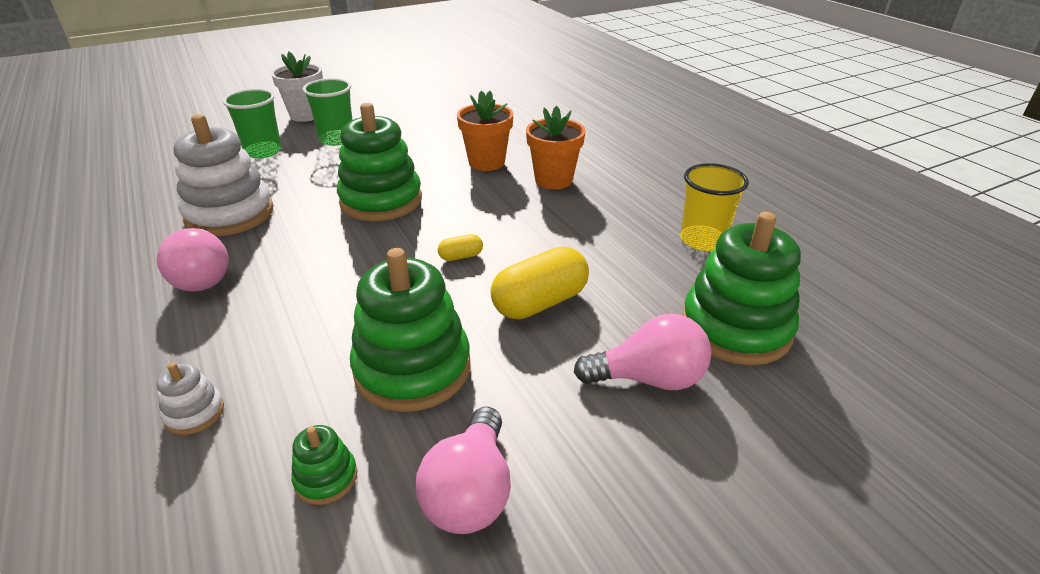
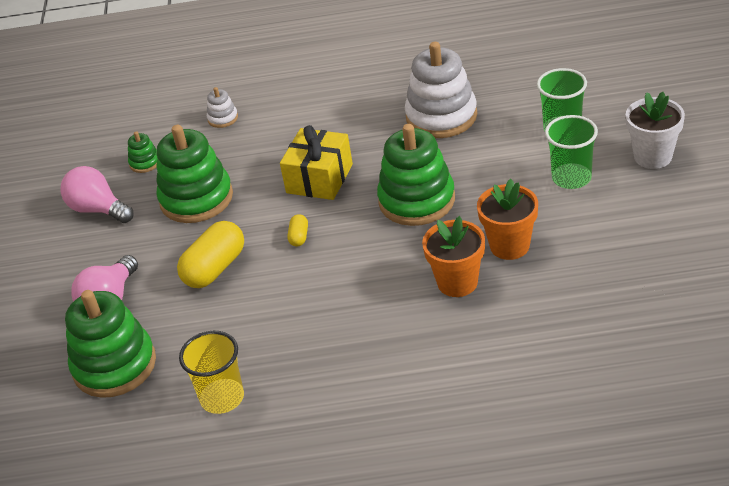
camera: 120 degrees right, 5 degrees up
(203, 277) = (355, 110): pink light bulb -> none
(352, 269) = (319, 178): none -> yellow gift
(540, 303) = (215, 268): yellow capsule -> yellow capsule turned 45 degrees clockwise
(553, 180) = (390, 325): orange flower pot -> orange flower pot (509, 246)

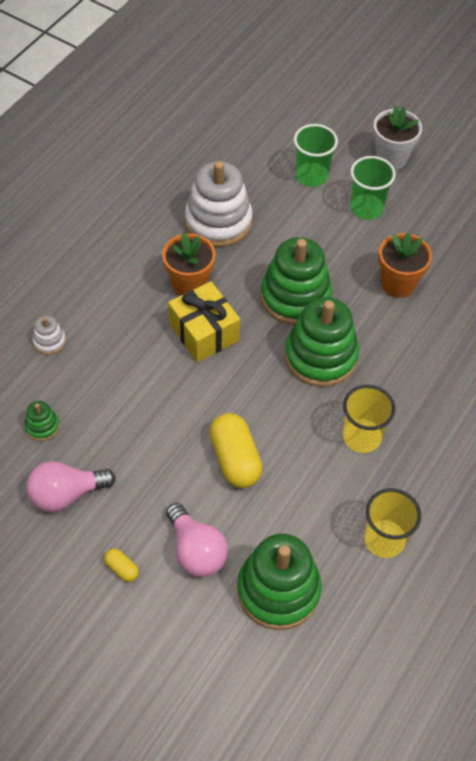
camera: 60 degrees left, 15 degrees up
(196, 198) = (134, 420): green stacking toy -> green stacking toy (320, 356)
(299, 237) = (257, 387): yellow capsule -> yellow capsule (122, 569)
(314, 323) = (361, 437): none -> yellow cup
(457, 282) = (404, 334): orange flower pot -> orange flower pot (189, 284)

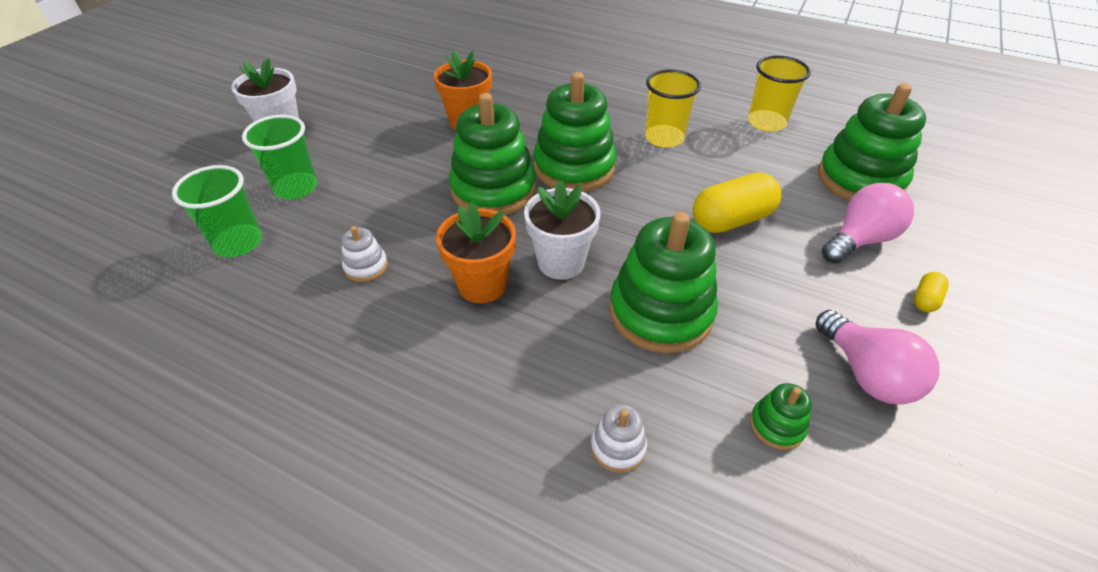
camera: 95 degrees left, 10 degrees down
(144, 385) = (660, 312): none -> green stacking toy
(204, 332) = (561, 262): yellow gift -> white flower pot
(218, 221) = (366, 266): white stacking toy -> white stacking toy, size x0.45
(366, 208) = (357, 145): green cup -> green cup (238, 242)

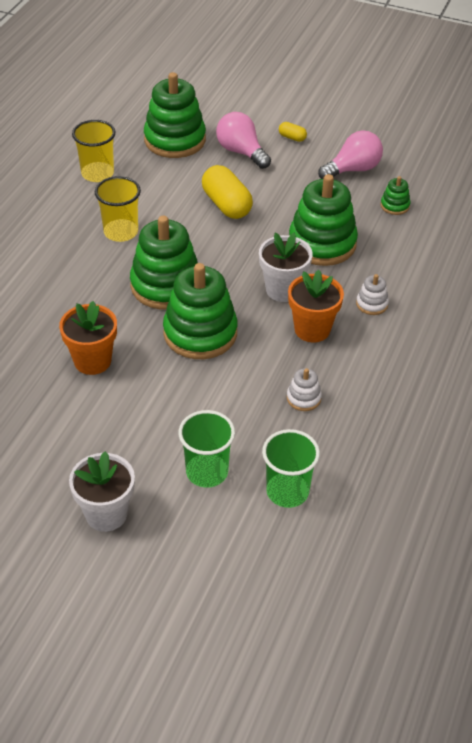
camera: 95 degrees left, 0 degrees up
(618, 447) = (423, 264): white stacking toy -> white stacking toy (372, 304)

